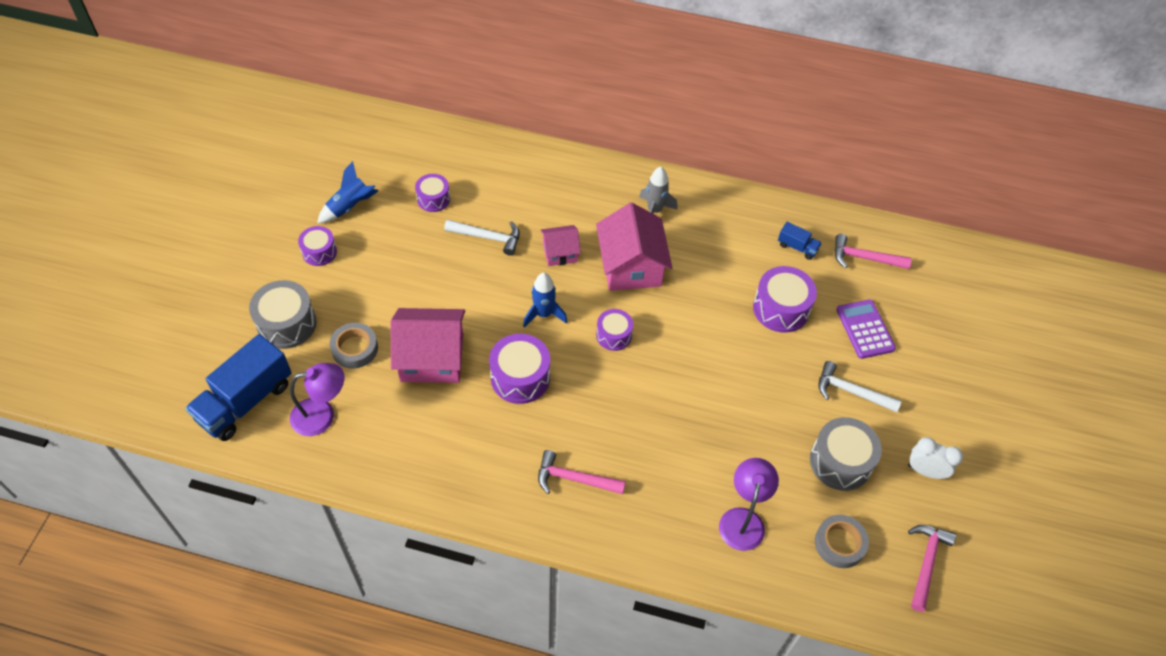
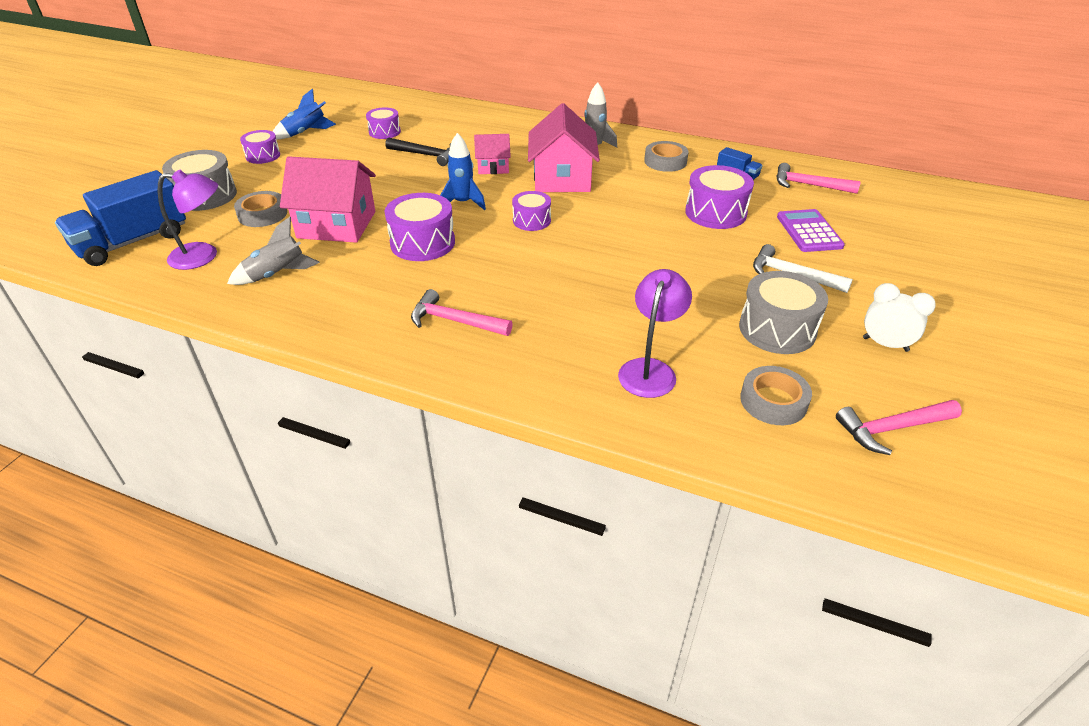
camera: 10 degrees right, 15 degrees down
(400, 434) = (277, 275): none -> grey rocket
(488, 237) = (426, 155): white hammer -> black hammer
(727, 229) = (665, 161): none -> grey tape
(926, 562) = (892, 429): pink hammer -> pink hammer turned 135 degrees counterclockwise

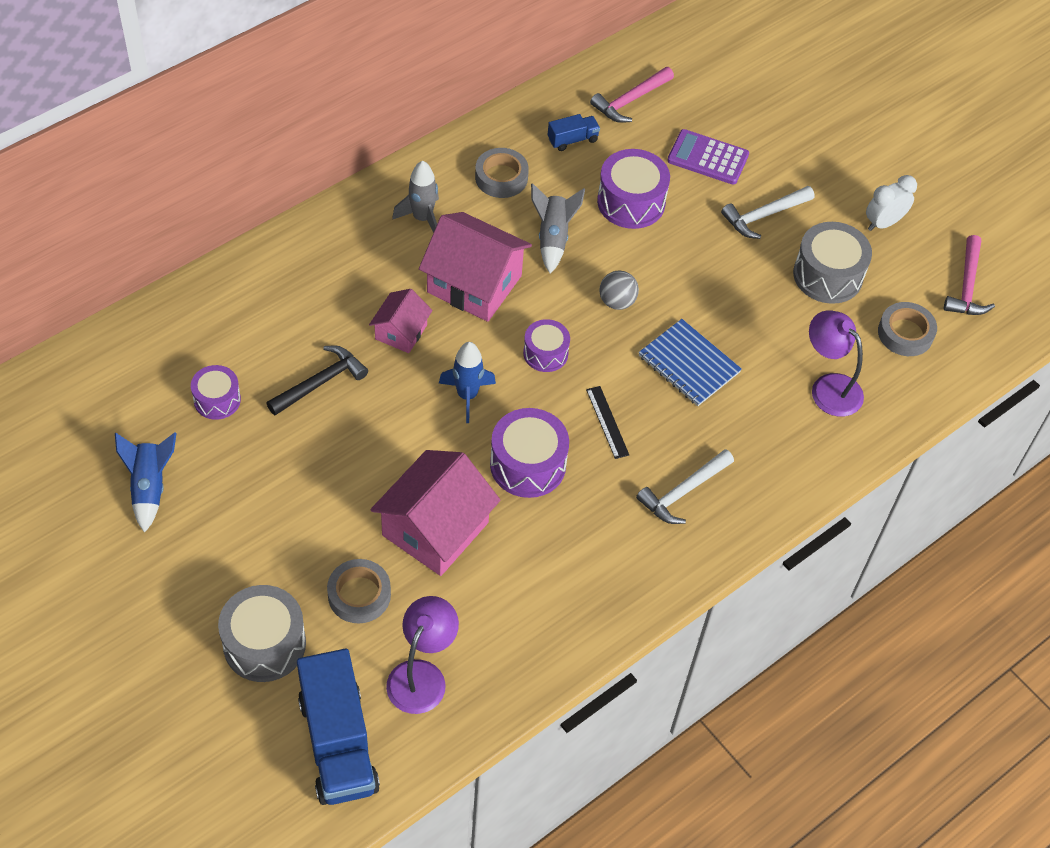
camera: 65 degrees left, 15 degrees up
(263, 156) = (188, 554): purple drum -> none
(277, 275) = (508, 614): grey rocket -> grey rocket (553, 238)
(454, 321) = (683, 492): pink hammer -> white hammer
(493, 264) = (607, 422): none -> black ruler
(590, 284) = (689, 364): none -> blue notebook
(614, 234) = (617, 302): none -> grey ball

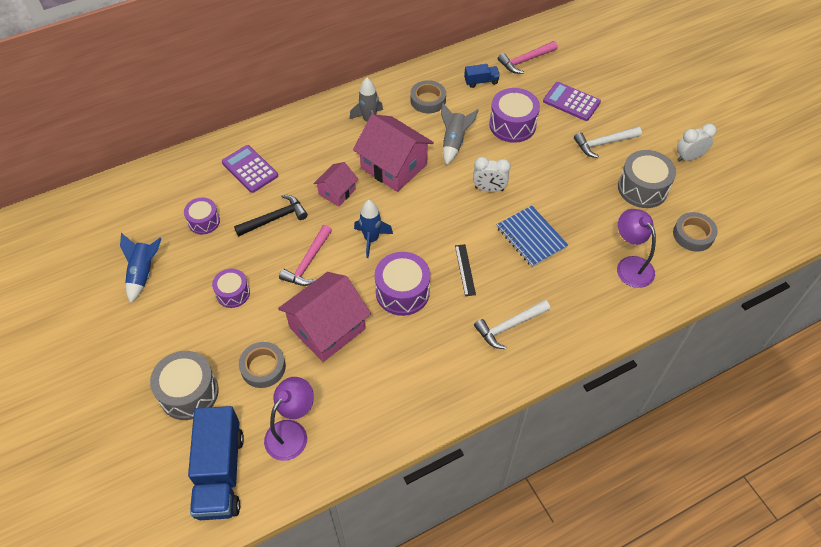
camera: 15 degrees right, 0 degrees up
(264, 313) = (250, 169): none -> purple calculator
(545, 353) = (432, 217): purple drum -> purple drum (233, 293)
(617, 302) = (489, 189): grey ball -> white clock
(967, 286) = (744, 207): pink hammer -> pink hammer (308, 263)

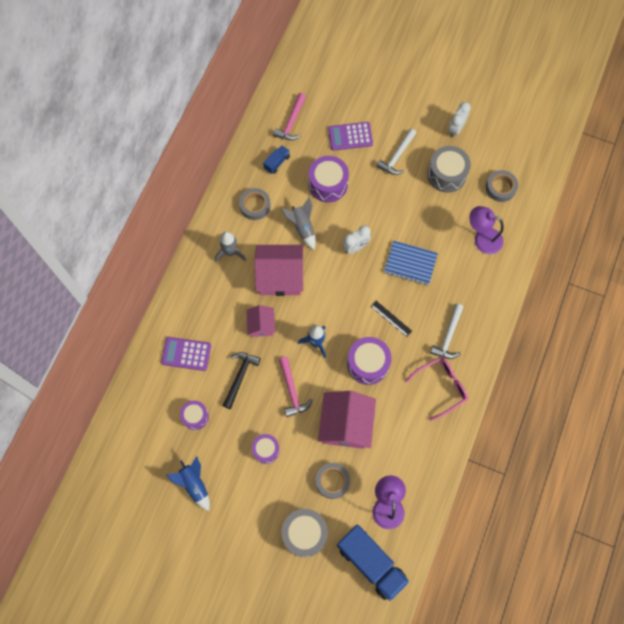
camera: 40 degrees left, 15 degrees up
(456, 366) = (441, 387): none -> pink glasses

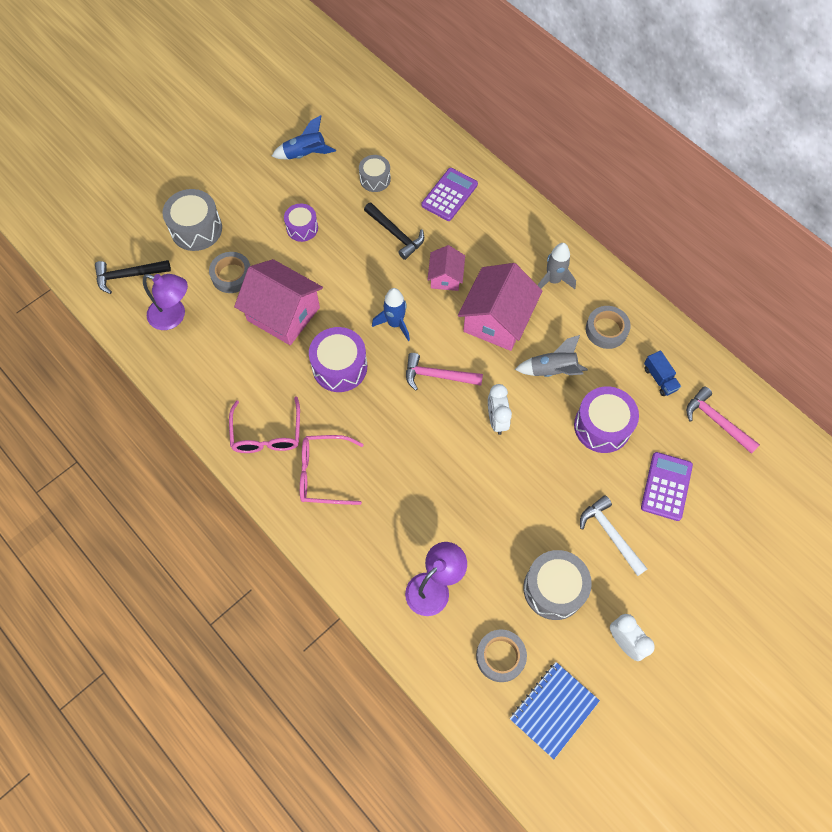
camera: 115 degrees right, 5 degrees down
(195, 416) = (375, 179): purple drum -> grey drum
(261, 325) = (445, 277): pink house -> pink house turned 75 degrees clockwise
(292, 391) = (352, 277): pink hammer -> pink hammer (437, 376)
(371, 563) = (128, 276): blue truck -> black hammer
(391, 318) = (382, 418): black ruler -> none
(410, 263) = (443, 475): blue notebook -> blue notebook (554, 710)
(448, 336) = (323, 474): white hammer -> pink glasses

